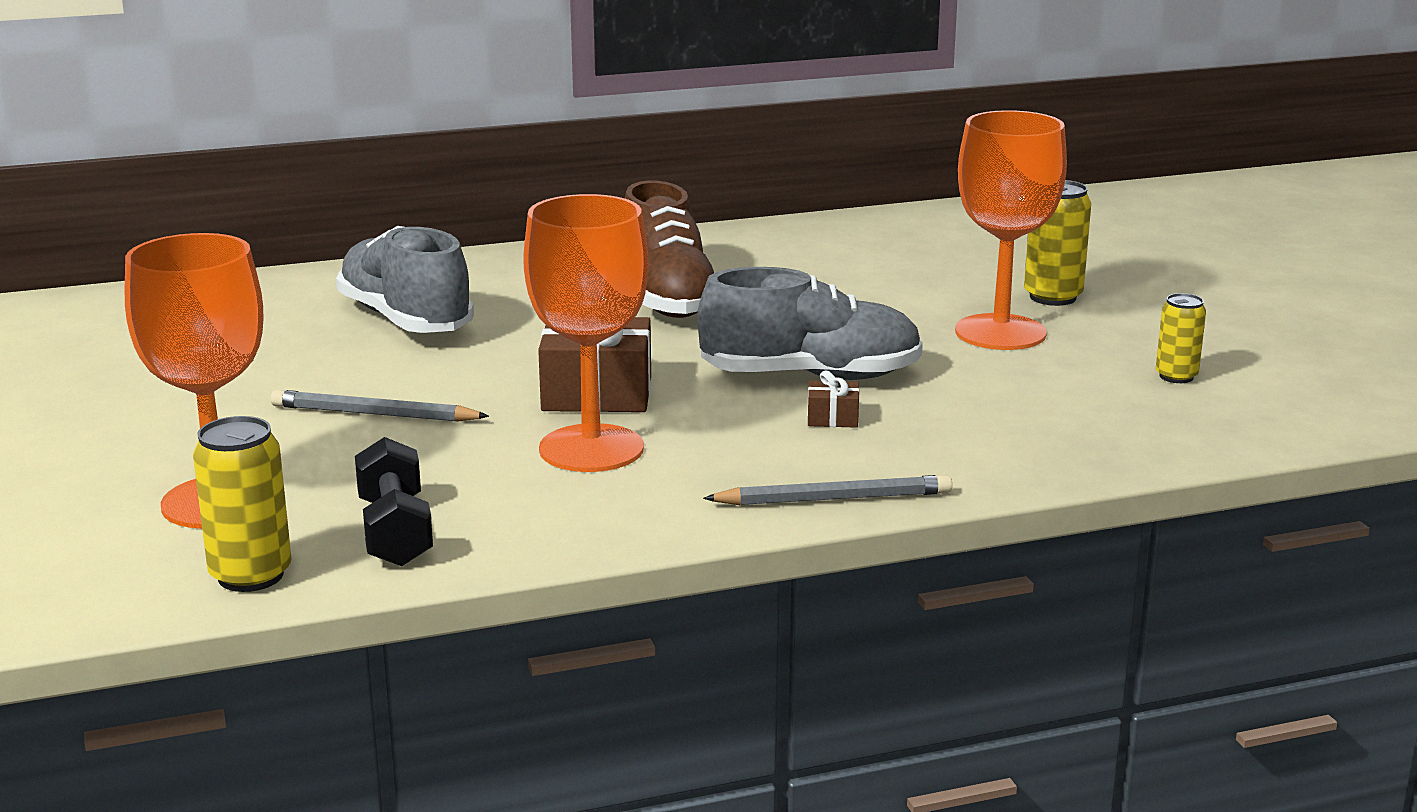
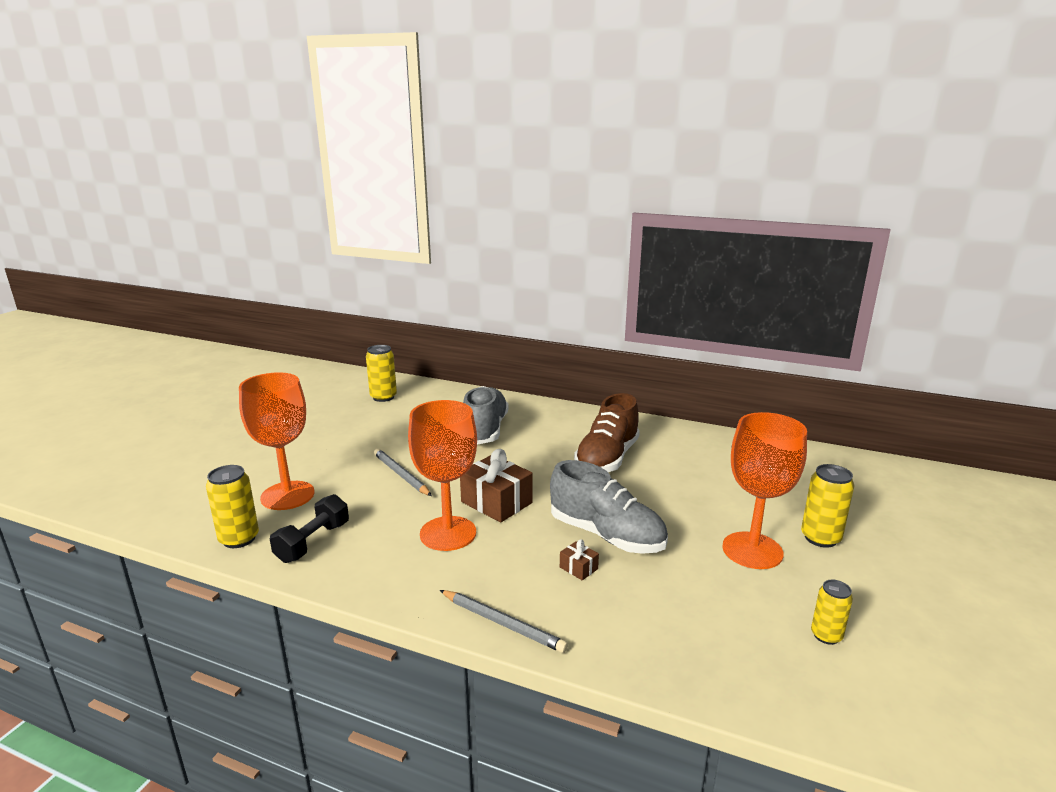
camera: 40 degrees right, 0 degrees up
(107, 330) = (383, 397): none -> yellow can

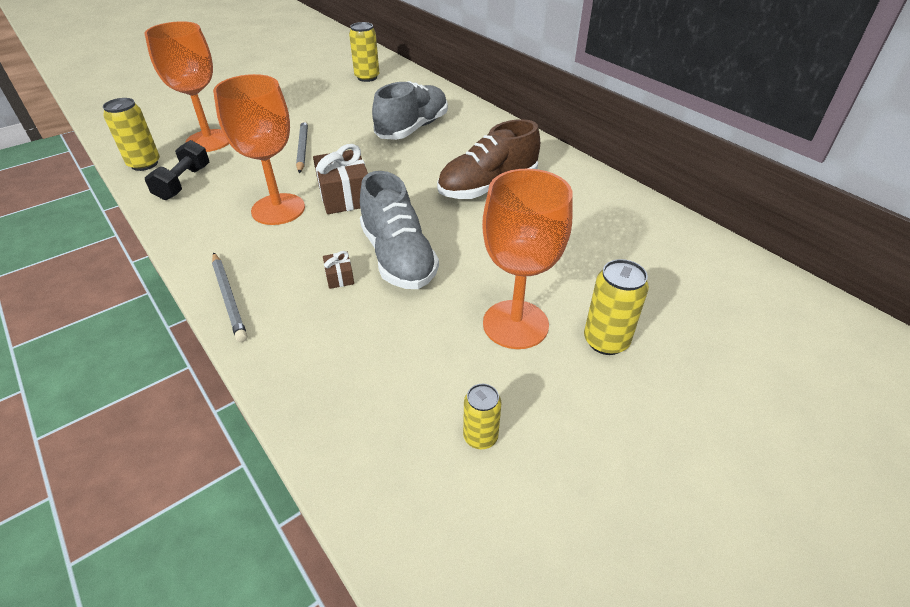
camera: 30 degrees right, 20 degrees up
(313, 542) = (183, 183): black dumbbell -> black dumbbell turned 45 degrees counterclockwise

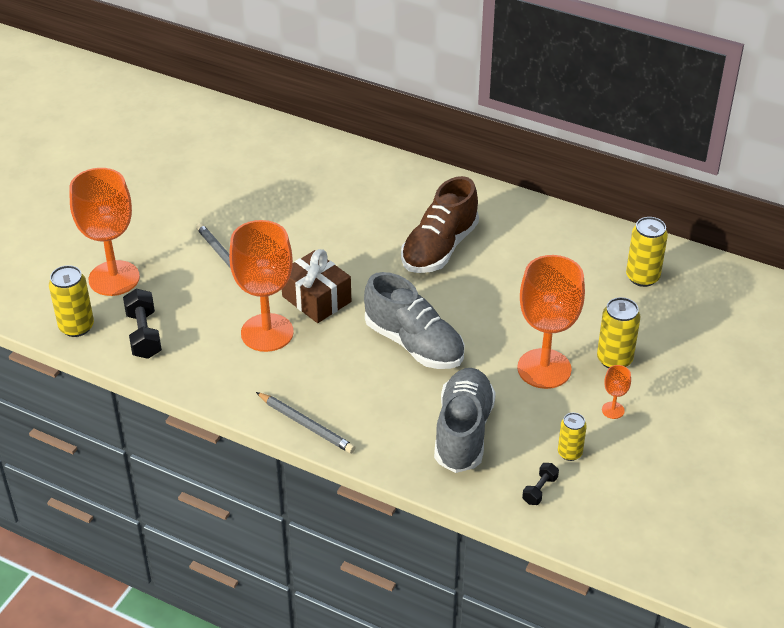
camera: 25 degrees left, 0 degrees up
(339, 277) = (380, 377): brown gift -> none
(367, 77) = (205, 138): yellow can -> yellow can (642, 277)
(408, 473) = (540, 490): none -> black dumbbell
(412, 128) = (316, 198): grey shoe -> grey shoe (463, 432)
(570, 401) = (613, 410): none -> orange goblet

